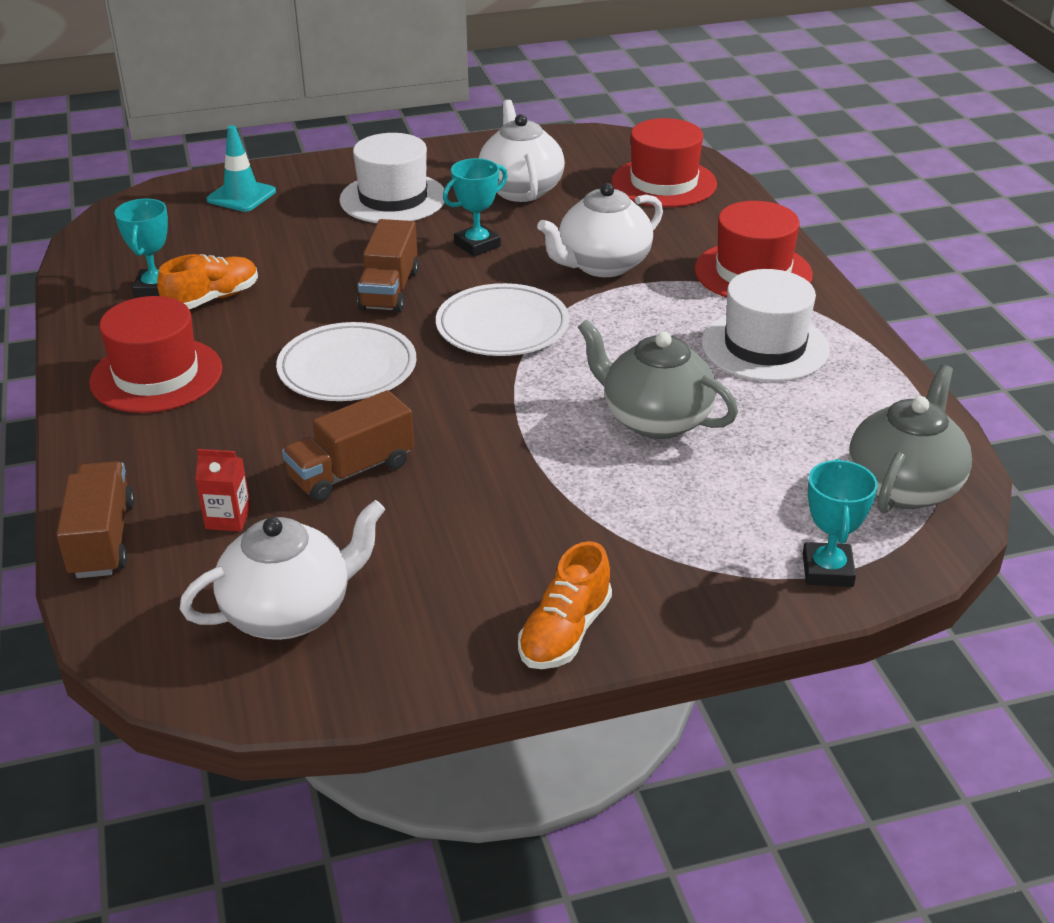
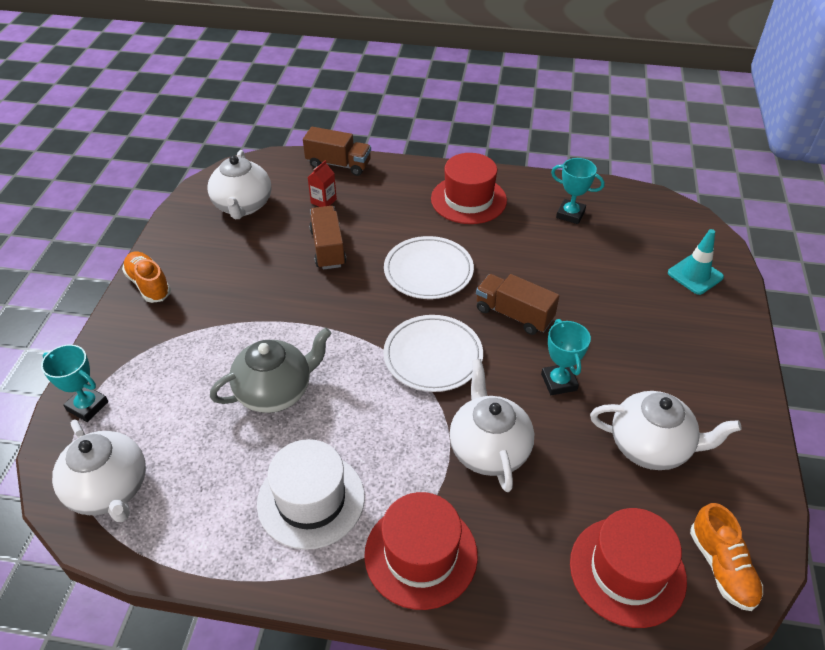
camera: 115 degrees right, 10 degrees up
(212, 299) = (544, 234): orange shoe -> orange shoe (721, 567)
(393, 198) = (661, 356): white hat -> none
(904, 486) = (109, 489): grey teapot -> white teapot

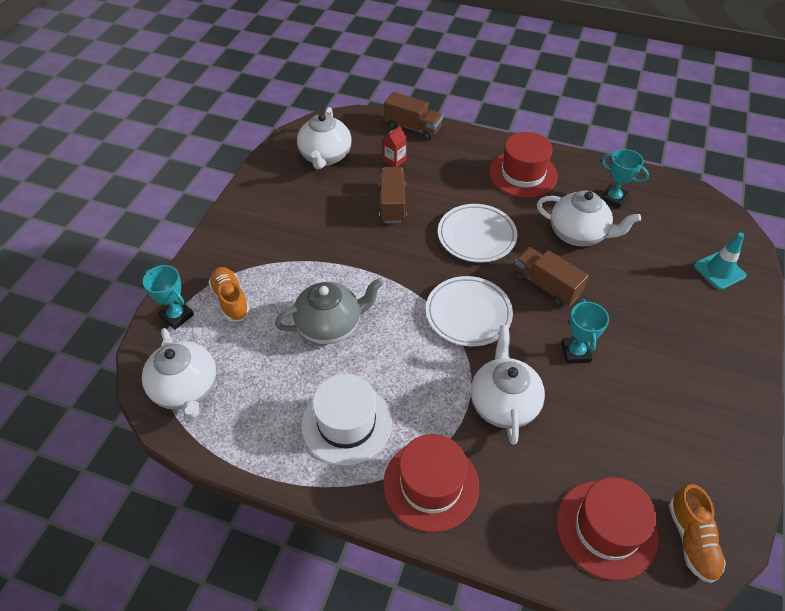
camera: 10 degrees right, 5 degrees up
(149, 285) = (238, 218): orange shoe -> orange shoe (230, 300)
(651, 446) = (648, 423): white teapot -> white teapot (578, 234)

